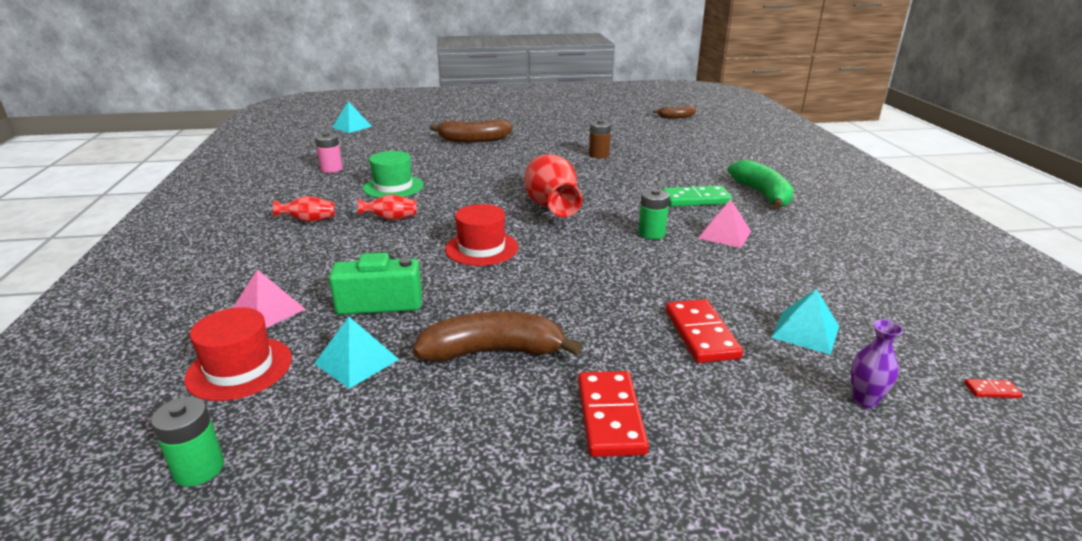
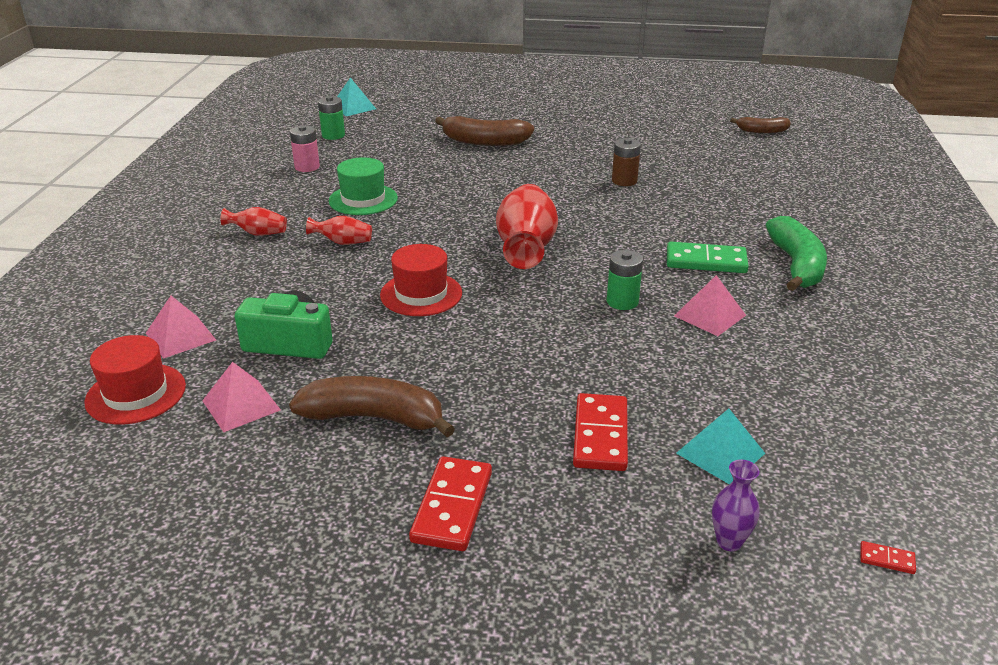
camera: 15 degrees right, 5 degrees up
(199, 469) = (72, 484): green battery -> green battery (333, 135)
(356, 361) = (241, 405): turquoise pyramid -> pink pyramid

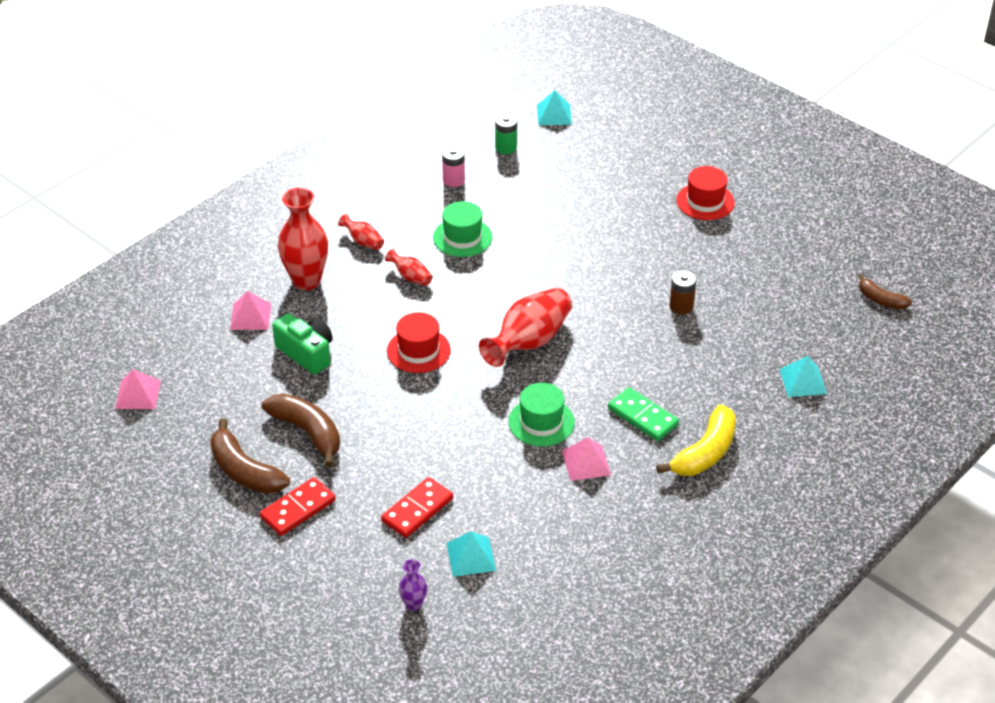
camera: 35 degrees right, 10 degrees up
(136, 394) = (198, 350): red hat -> red hat (705, 201)
(223, 283) = (306, 281): none -> red vase
(241, 405) = (246, 386): pink pyramid -> pink pyramid (138, 394)
(484, 142) = (618, 208): brown banana -> brown banana (244, 471)
(622, 301) = (541, 422): green battery -> green hat
(789, 192) = (803, 381): none -> turquoise pyramid
(796, 265) = (705, 453): green banana -> yellow banana
(886, 559) = (481, 659): red domino -> none

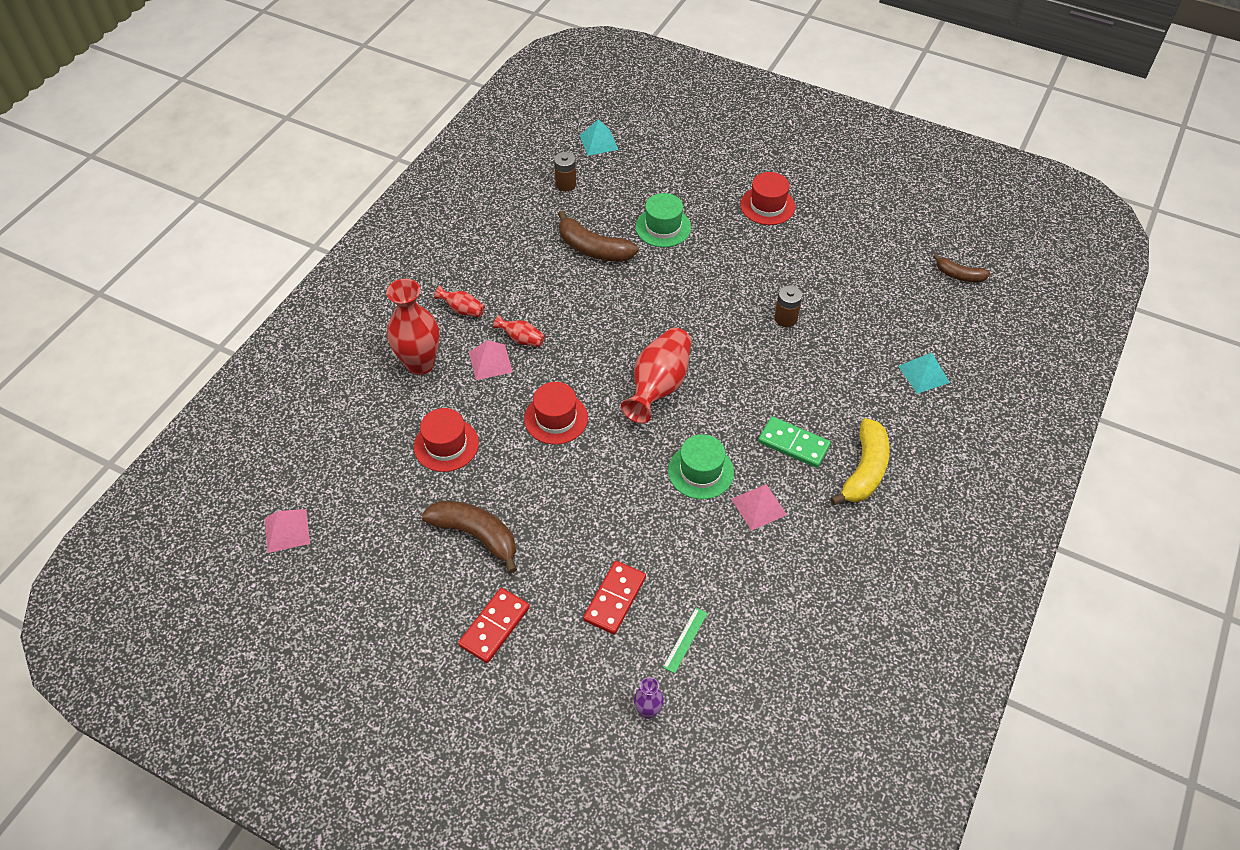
camera: 15 degrees left, 10 degrees up
(244, 471) = (426, 595): brown banana -> brown banana (593, 249)
(250, 316) = (376, 415): pink pyramid -> pink pyramid (490, 362)
(306, 353) = (446, 445): green camera -> red hat
(453, 180) = (528, 227): pink battery -> none
(462, 237) = (557, 286): green hat -> green hat (663, 227)
(471, 556) = (685, 640): turquoise pyramid -> green ruler
(506, 147) = (566, 184): green battery -> brown battery

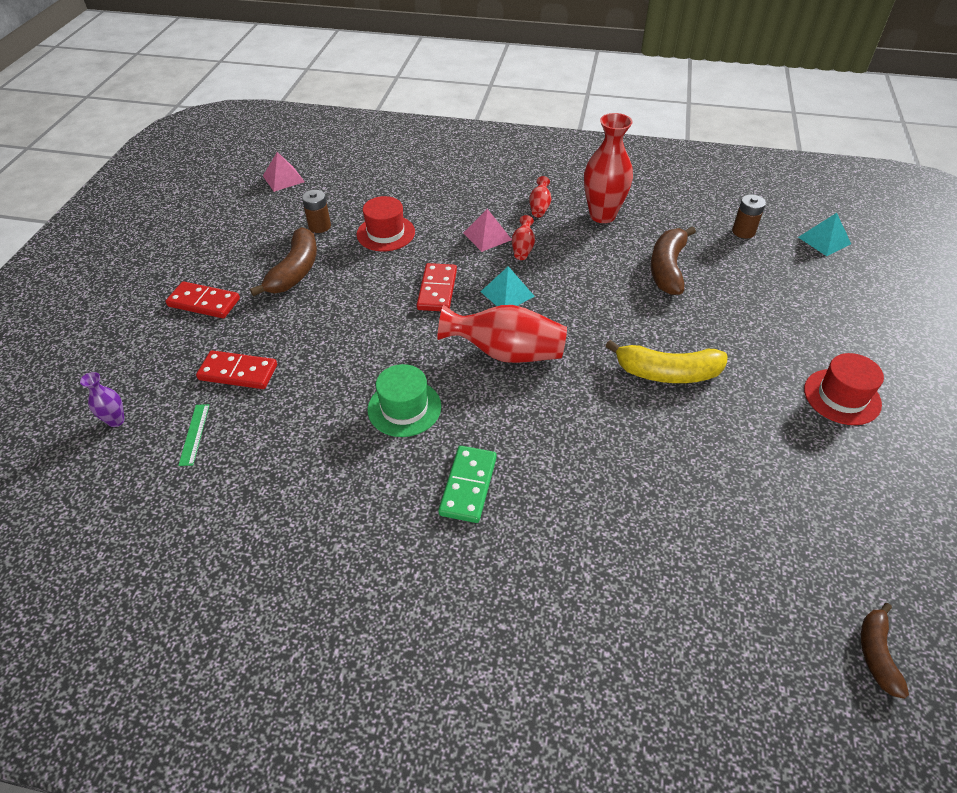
camera: 75 degrees right, 5 degrees down
(420, 364) = (467, 199): red vase -> red vase (602, 215)
(556, 418) = (437, 290): red hat -> red domino
(663, 227) = (735, 312): green hat -> none
(685, 640) = (194, 434): green ruler -> green ruler turned 75 degrees clockwise
(758, 507) = (369, 467): pink pyramid -> none
(785, 318) = (662, 446): brown battery -> brown battery (319, 226)
(864, 470) = (451, 569): yellow banana -> yellow banana (667, 373)
(923, 374) = (645, 623): turquoise pyramid -> turquoise pyramid (507, 294)

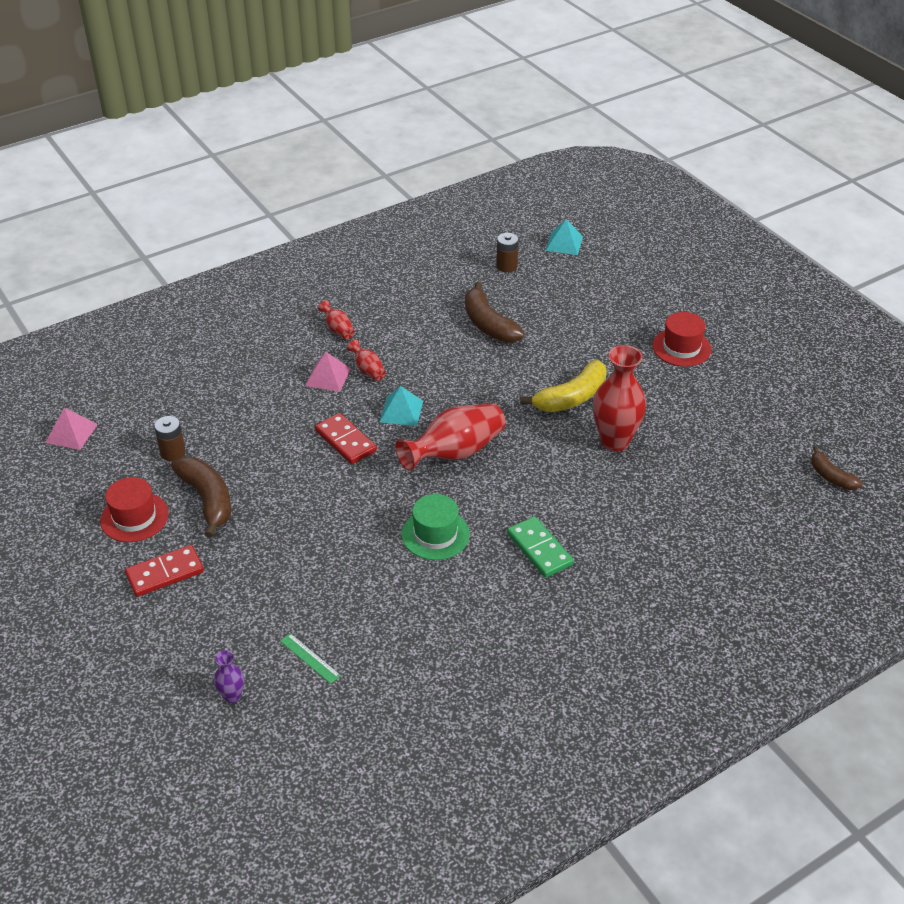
camera: 45 degrees left, 5 degrees down
(238, 372) = (277, 598): red domino -> none
(385, 233) = (240, 423): red hat -> red hat (134, 517)
(602, 215) = (394, 309): red vase -> red vase (614, 441)

